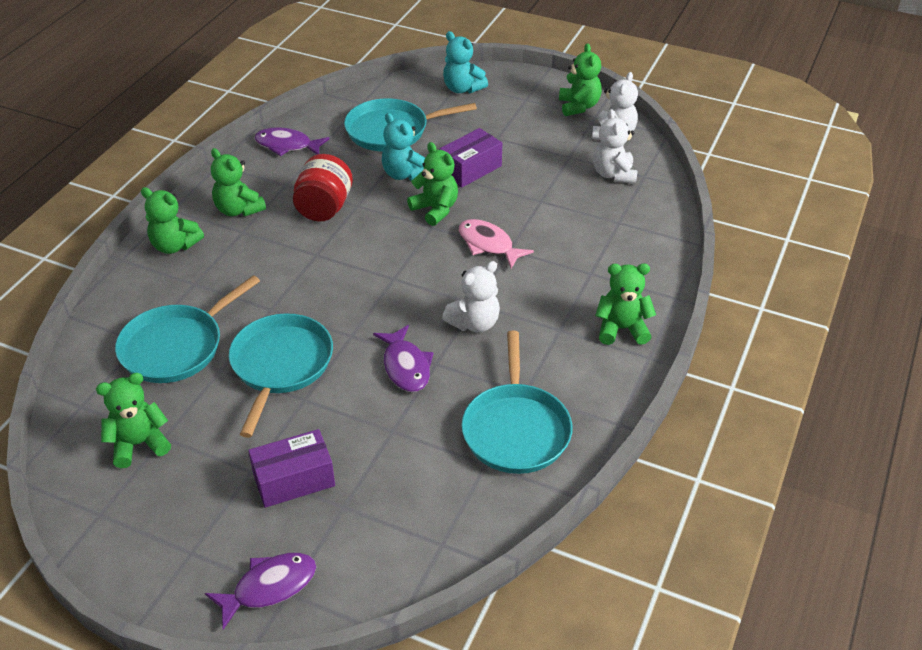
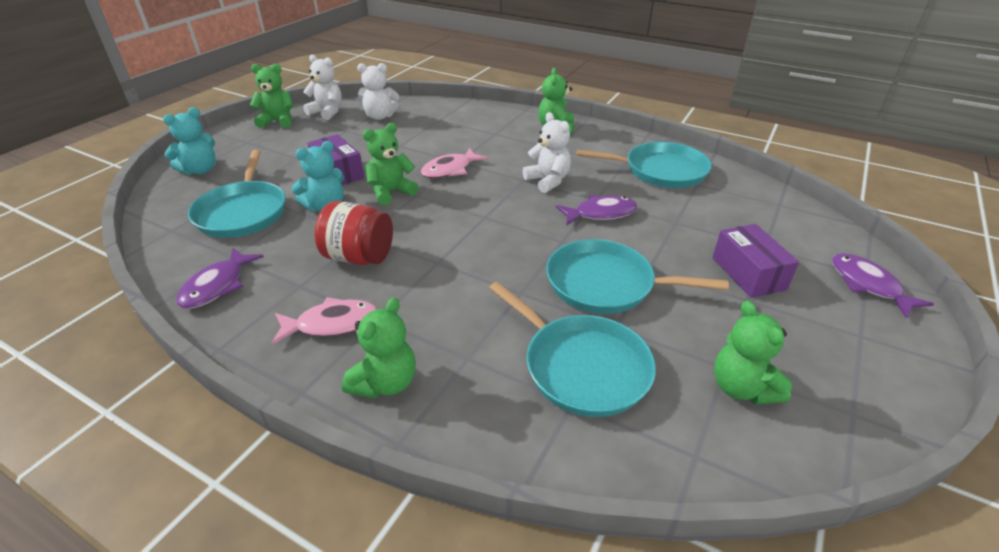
camera: 85 degrees left, 5 degrees down
(238, 210) = (332, 324): green teddy bear -> pink fish

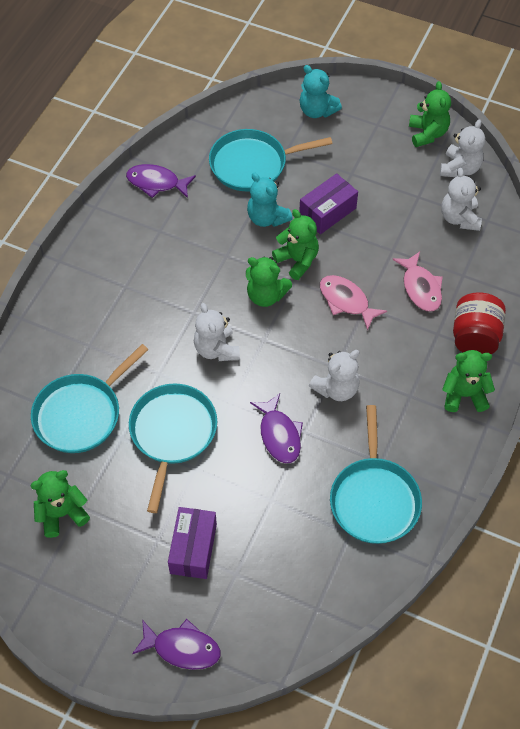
camera: 85 degrees right, 20 degrees up
(332, 324) = (119, 260): pink fish -> pink fish (420, 288)
(359, 257) = (196, 259): red jar -> red jar (474, 337)
(385, 383) = (66, 302): green teddy bear -> green teddy bear (266, 295)
(492, 247) = (216, 349): none -> white teddy bear
(748, 273) = (193, 548): purple box -> purple box turned 60 degrees counterclockwise
(868, 285) = (182, 648): purple fish -> purple fish turned 45 degrees clockwise

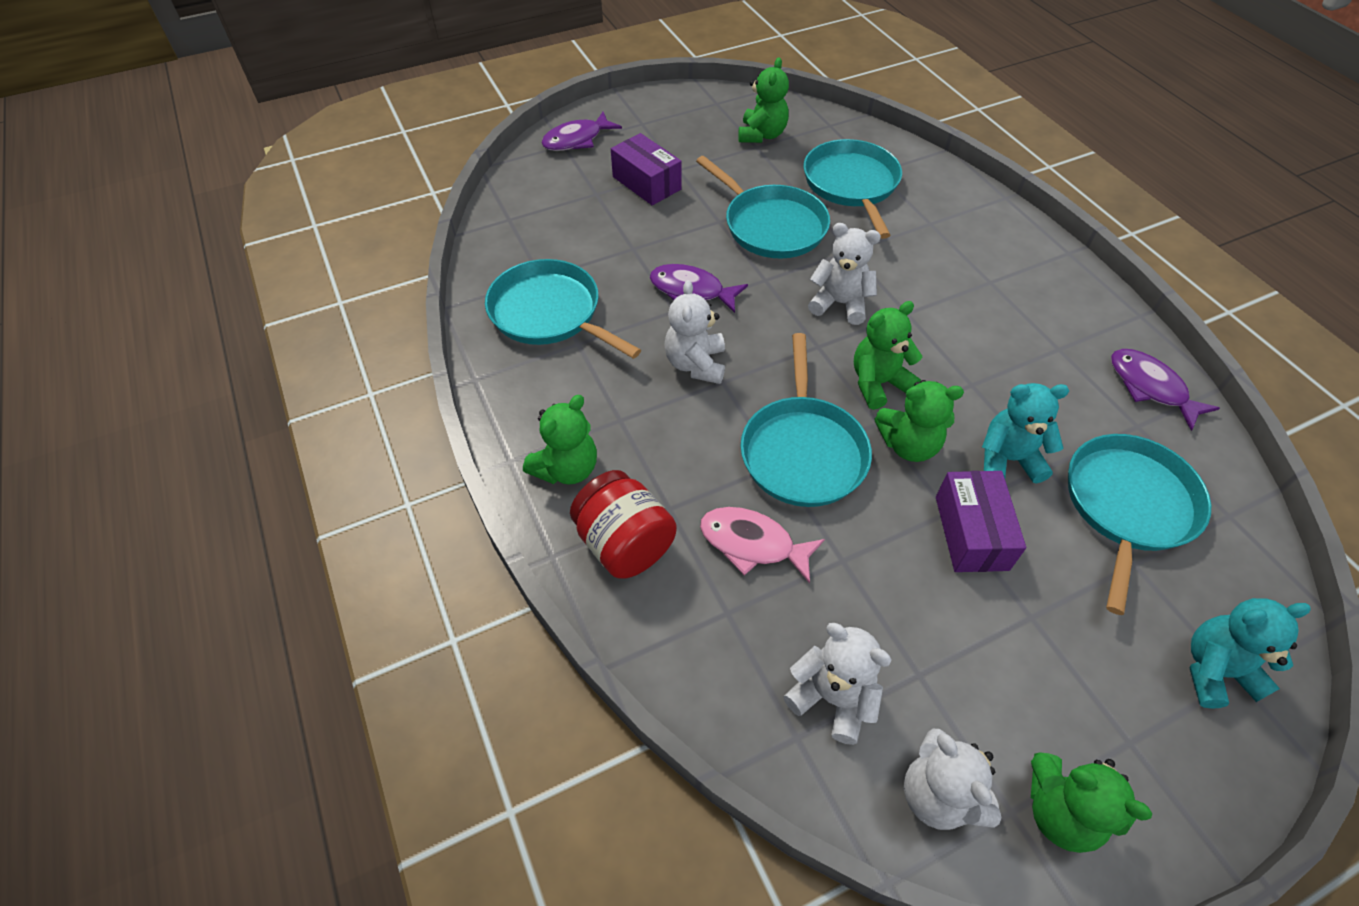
camera: 130 degrees right, 5 degrees down
(156, 183) = (1150, 387): purple fish -> purple fish turned 90 degrees counterclockwise
(346, 301) = (802, 451): pink fish -> turquoise pan

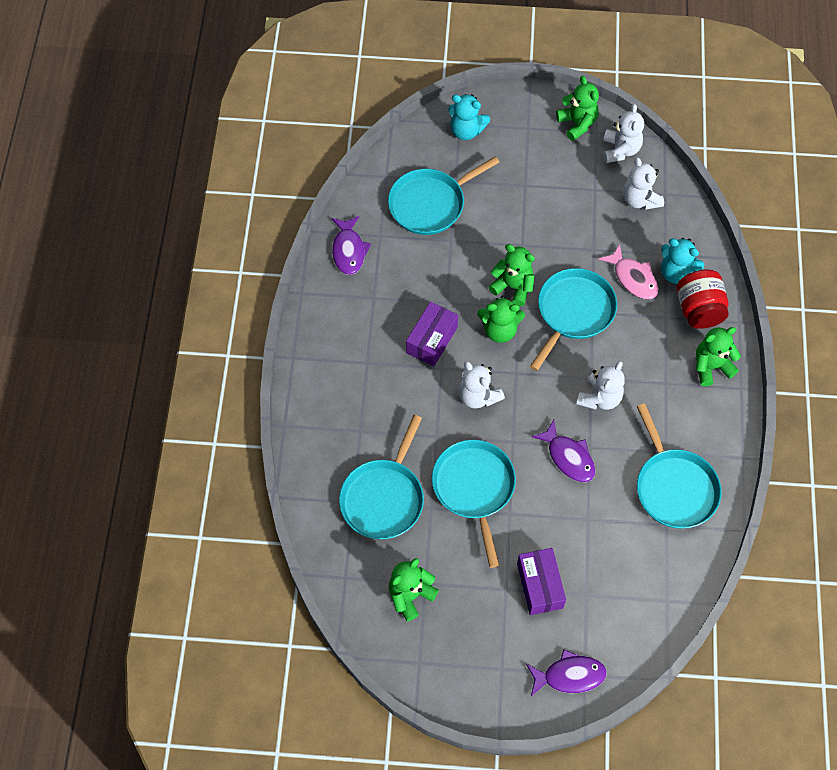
camera: 150 degrees left, 10 degrees up
(971, 533) = (519, 230): purple box -> purple box (431, 340)
(1007, 459) = (467, 253): turquoise teddy bear -> turquoise teddy bear (676, 272)

